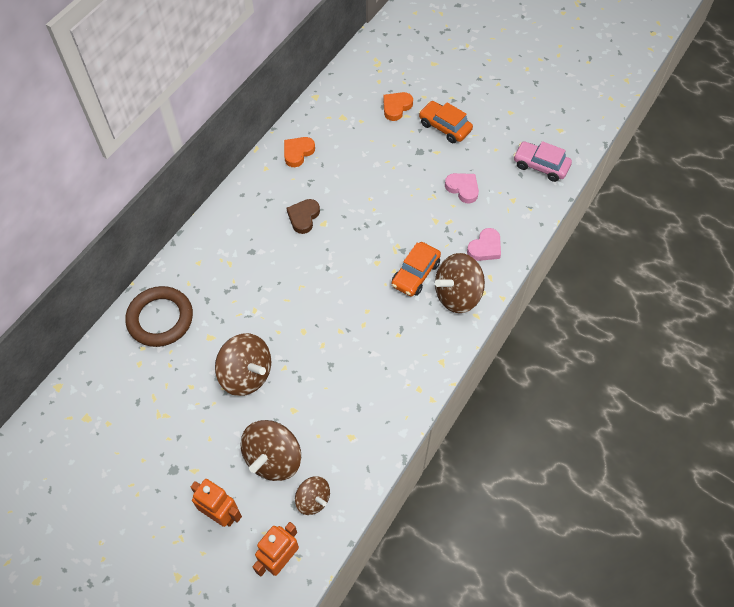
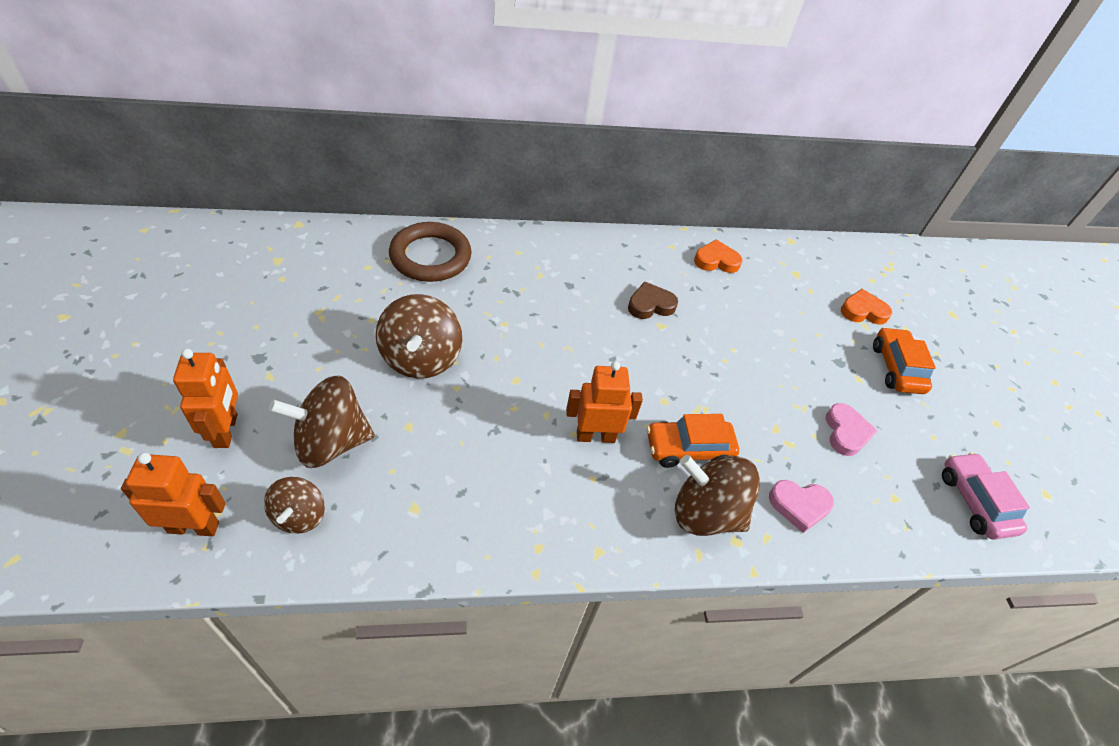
camera: 45 degrees right, 10 degrees down
(373, 315) = (595, 436): none -> orange robot

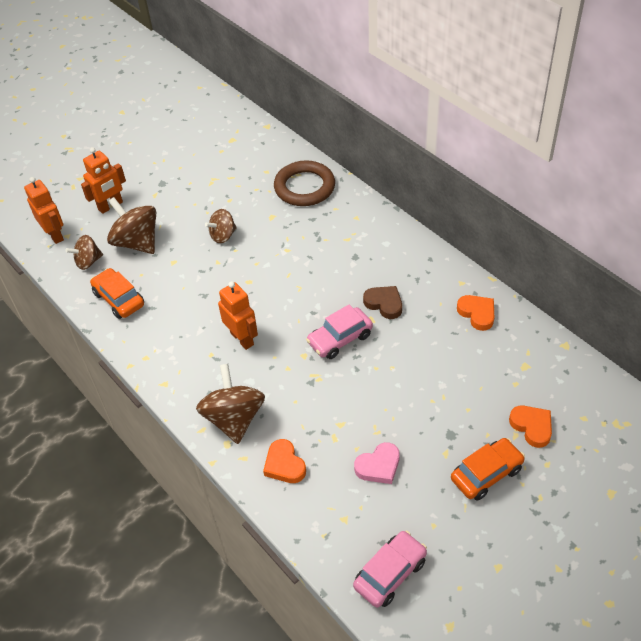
camera: 65 degrees right, 0 degrees up
(421, 358) = (223, 235): brown spinning top -> brown spinning top, size x0.59
(667, 361) = (340, 339): none -> pink car
(688, 449) = (276, 386): orange car -> orange car (119, 299)
(799, 506) = (284, 465): pink heart -> orange heart

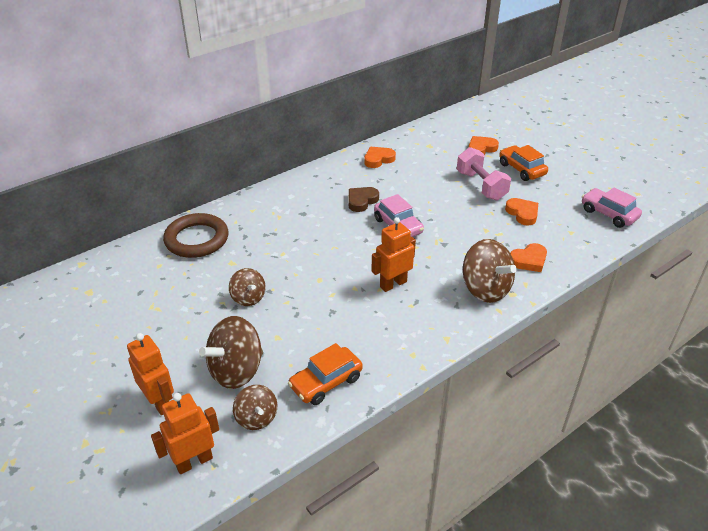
camera: 90 degrees left, 10 degrees down
(234, 418) = (485, 289): brown spinning top -> brown spinning top turned 120 degrees counterclockwise
(378, 466) = (522, 213): pink heart -> orange heart
(435, 422) = (481, 186): none -> pink dumbbell

